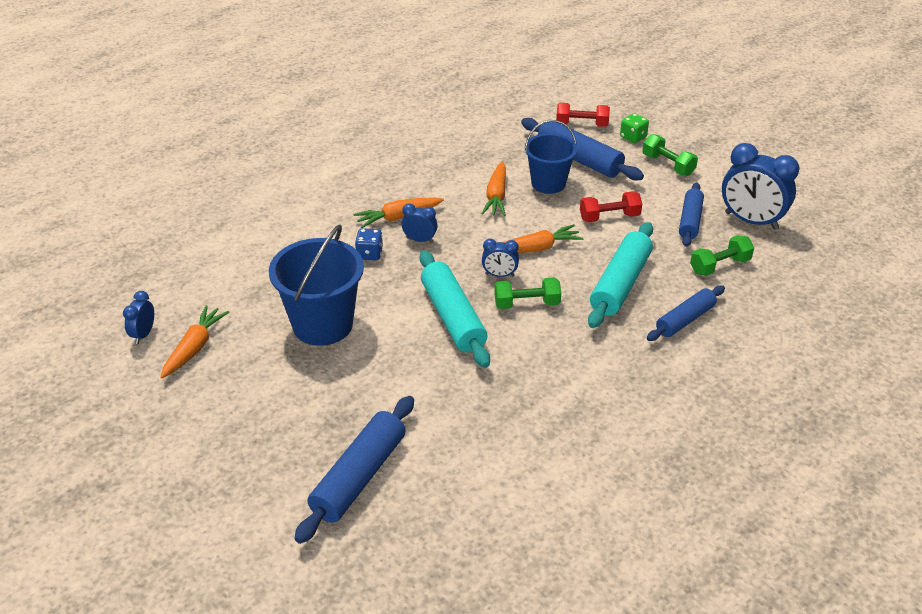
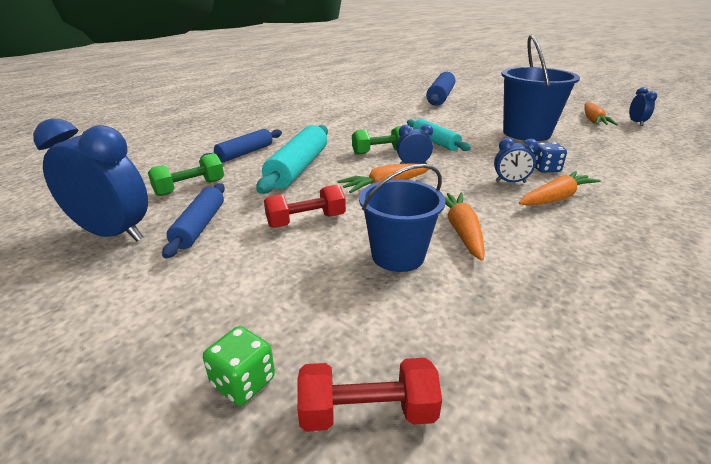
camera: 170 degrees right, 10 degrees down
(453, 317) = (435, 142): turquoise rolling pin -> turquoise rolling pin, size x0.65
(579, 159) = (358, 305): blue rolling pin -> none
(668, 165) = (192, 313): green dumbbell -> none

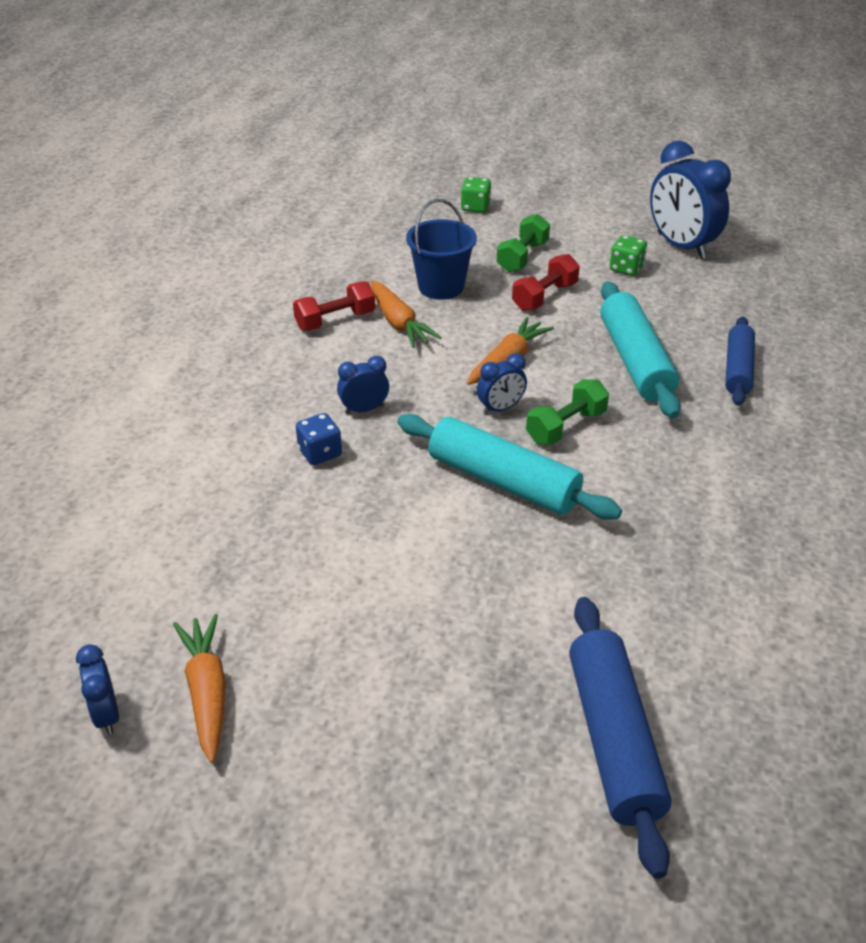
camera: 155 degrees right, 10 degrees up
(113, 234) = (681, 246): blue clock -> blue clock turned 60 degrees clockwise
(190, 188) = (705, 301): green dumbbell -> green dumbbell (522, 257)
(200, 226) = (626, 268): blue rolling pin -> green dice
(367, 412) = (407, 213): red dumbbell -> red dumbbell (335, 320)
(435, 142) = (503, 481): turquoise rolling pin -> turquoise rolling pin, size x1.54
(526, 133) = (354, 568): blue bucket -> none
(556, 198) = (308, 394): orange carrot -> none

